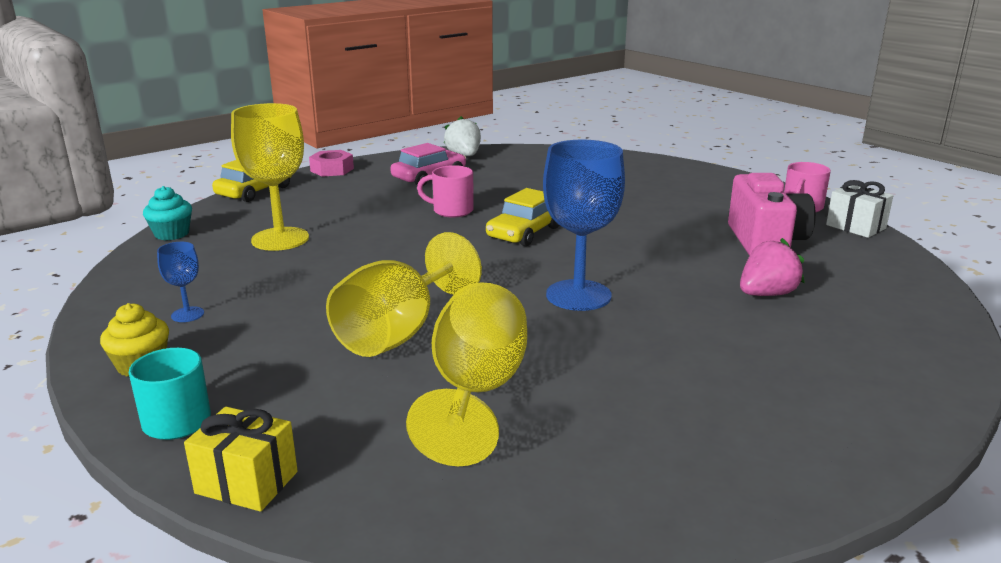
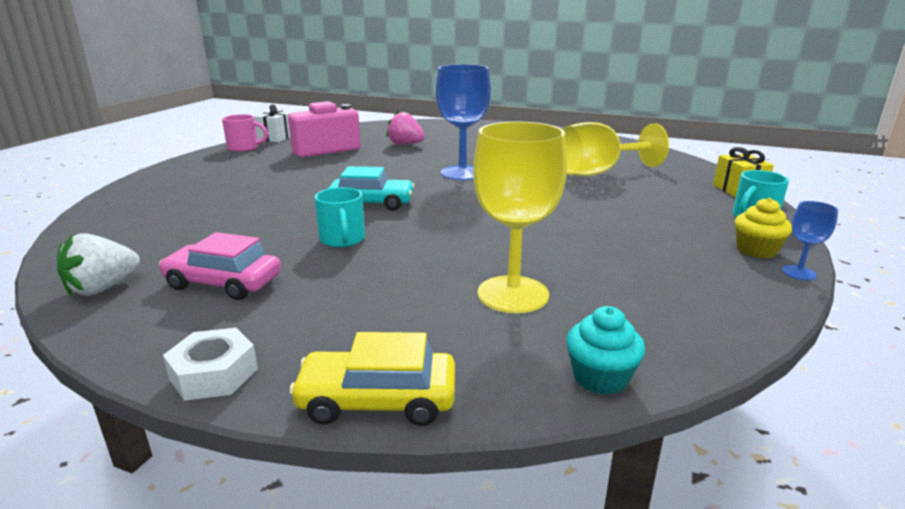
camera: 120 degrees left, 0 degrees up
(187, 314) = (691, 267): blue goblet -> blue goblet (798, 273)
(332, 170) = (214, 374): pink nut -> white nut
(398, 333) = (580, 199): yellow goblet -> none
(451, 211) = (342, 240): pink mug -> turquoise mug
(524, 232) = (371, 203): yellow car -> turquoise car

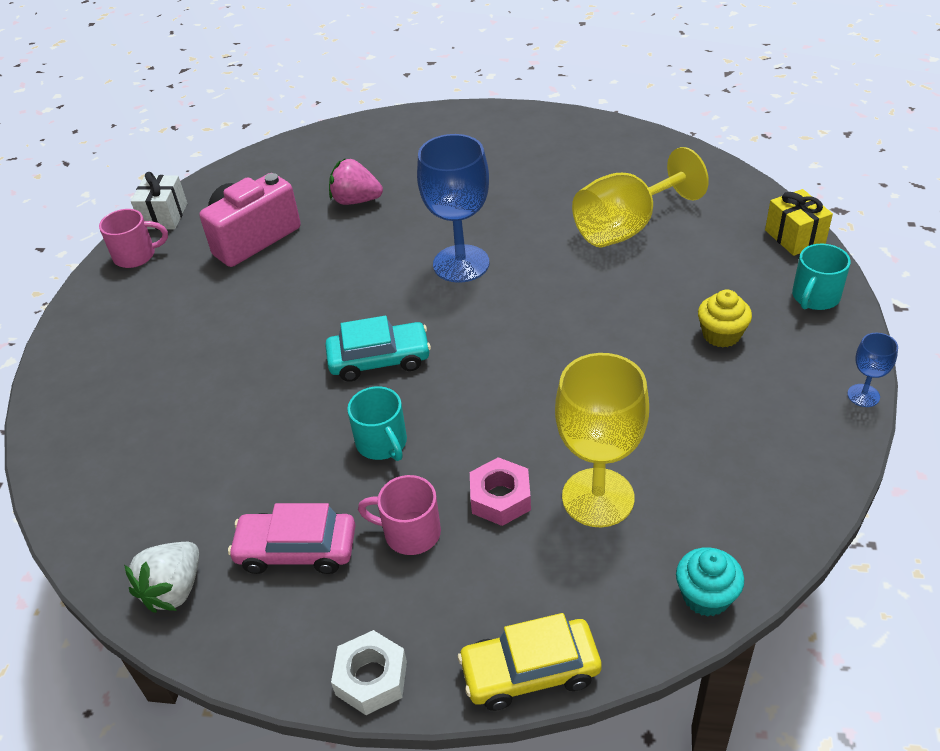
camera: 10 degrees left, 20 degrees up
(327, 288) = (410, 532): none -> pink mug
(421, 281) = (500, 498): none -> pink nut
(756, 250) = (821, 363): yellow cupcake -> yellow cupcake (721, 335)

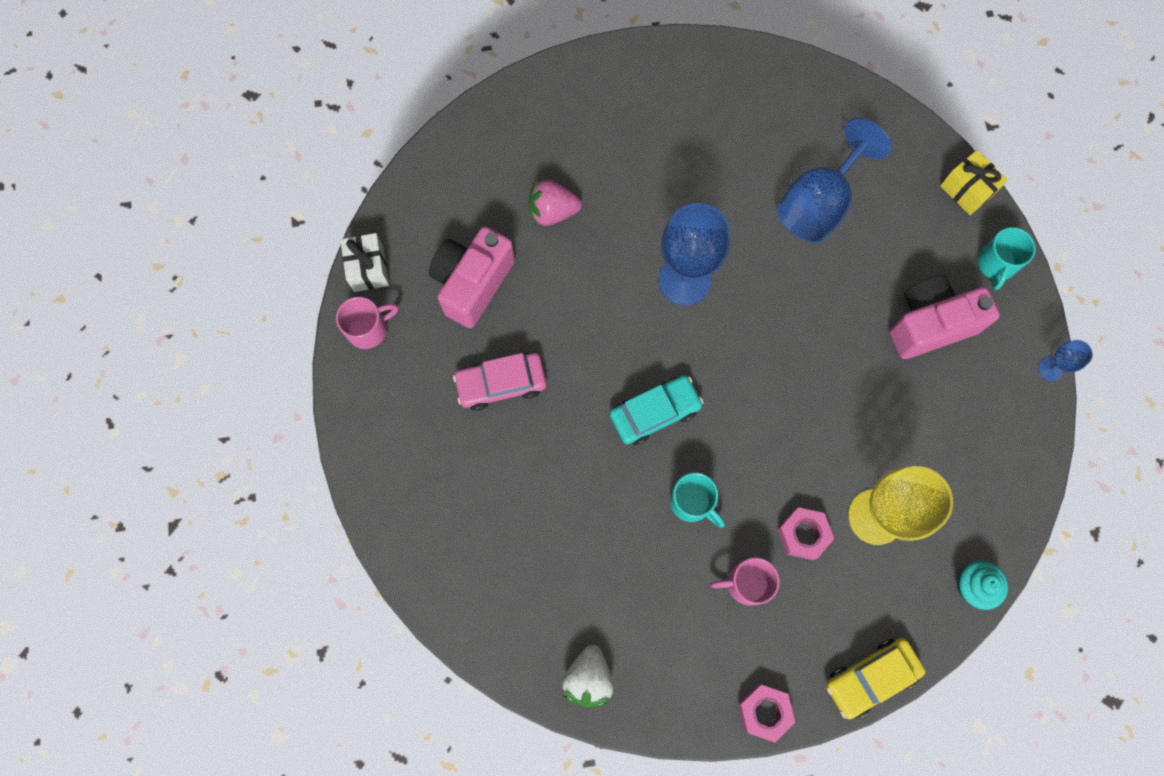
camera: 20 degrees left, 30 degrees up
(296, 550) = (666, 620): pink car -> pink car (501, 384)
(371, 678) = (764, 711): white nut -> pink nut
(626, 227) = (818, 204): yellow goblet -> blue goblet
(721, 335) = (929, 324): yellow cupcake -> pink camera

